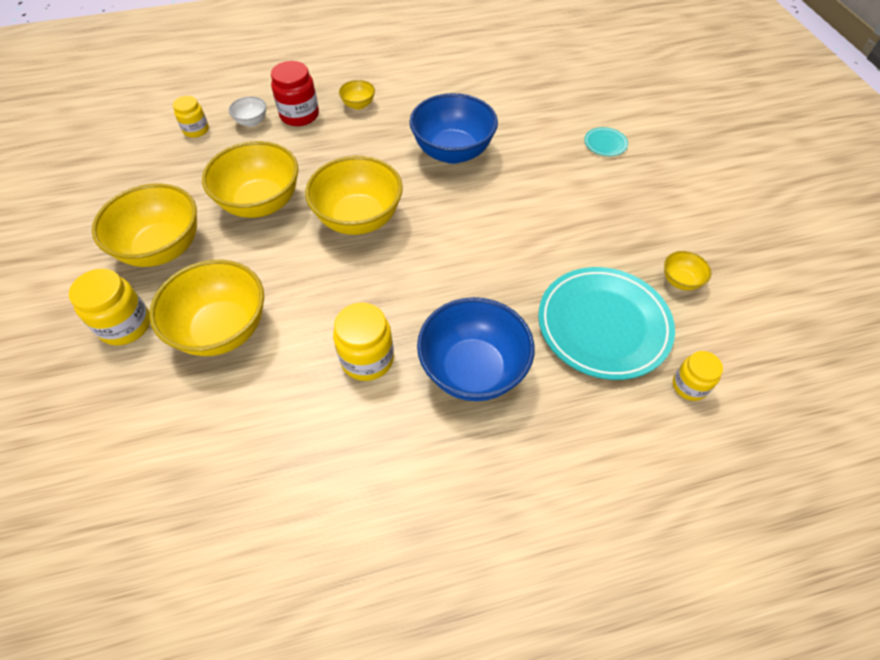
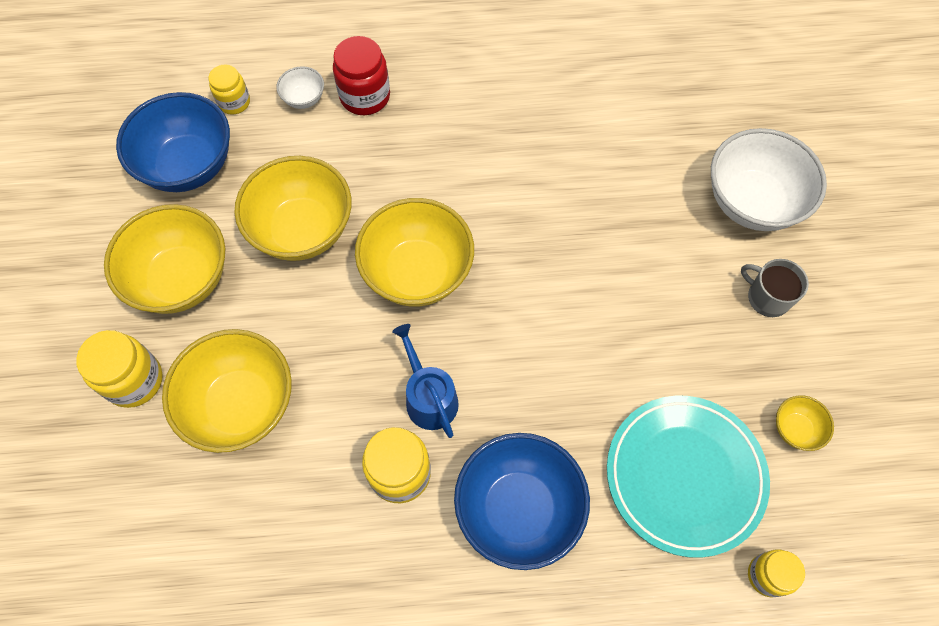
camera: 10 degrees right, 10 degrees up
(358, 105) = (442, 90): yellow bowl -> none
(382, 301) = (429, 397): none -> blue watering can
(452, 152) = (550, 186): blue bowl -> blue bowl (189, 166)
(605, 144) = (752, 202): turquoise plate -> white bowl
(633, 200) = (767, 297): none -> grey mug

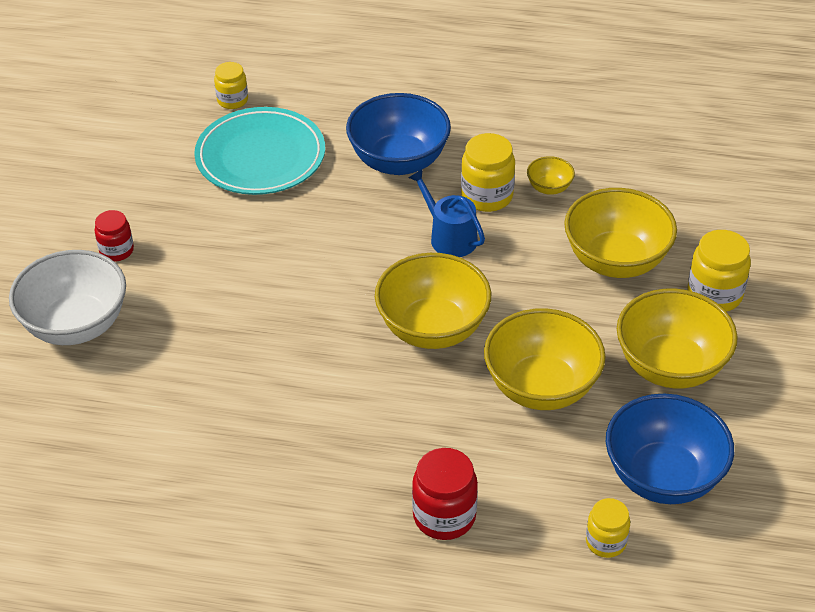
camera: 165 degrees left, 20 degrees down
(304, 99) = (519, 529): white bowl -> none
(429, 397) = (449, 237): blue watering can -> blue watering can turned 150 degrees clockwise
(767, 297) = (116, 250): grey mug -> red jar
(795, 429) = (156, 167): yellow bowl -> yellow bowl (549, 188)

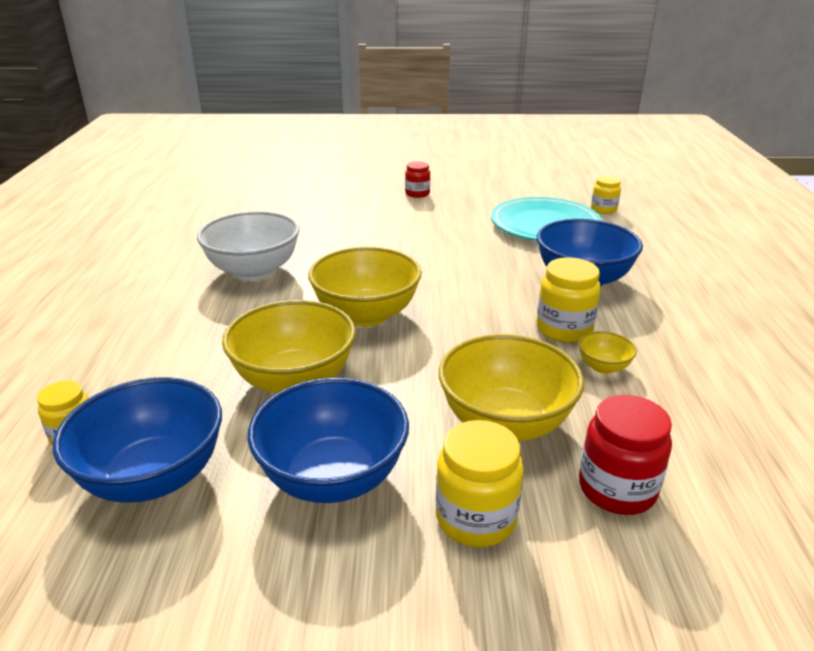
camera: 80 degrees right, 15 degrees down
(76, 325) = (344, 191): white bowl -> white bowl (254, 271)
(444, 516) = (139, 338): red jar -> red jar (617, 489)
(449, 237) = (492, 313): blue watering can -> none
(670, 366) = (333, 477): yellow bowl -> blue bowl

